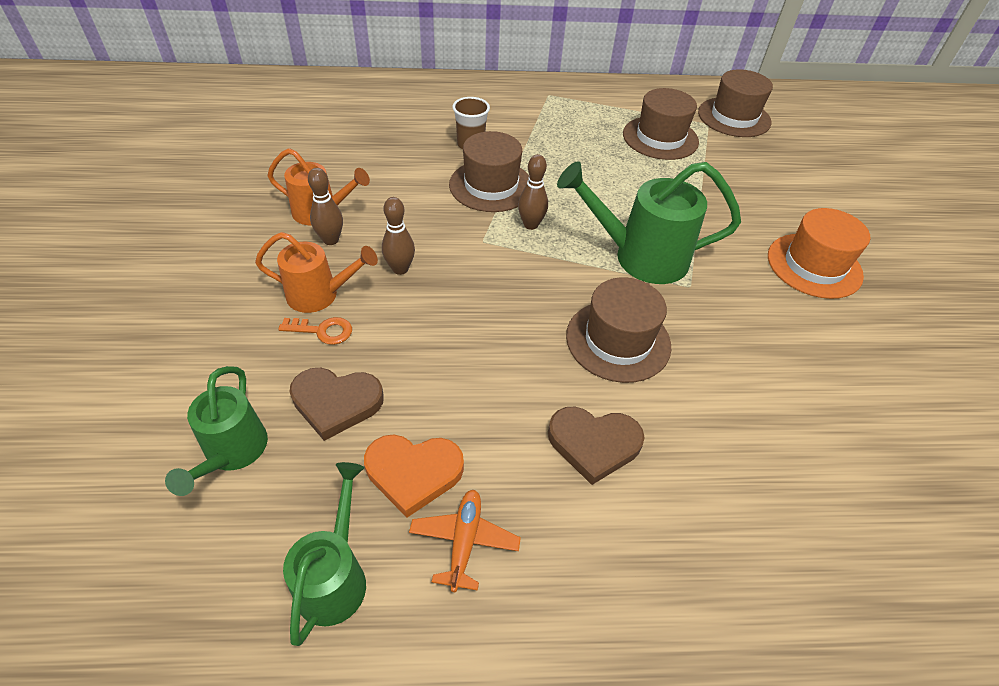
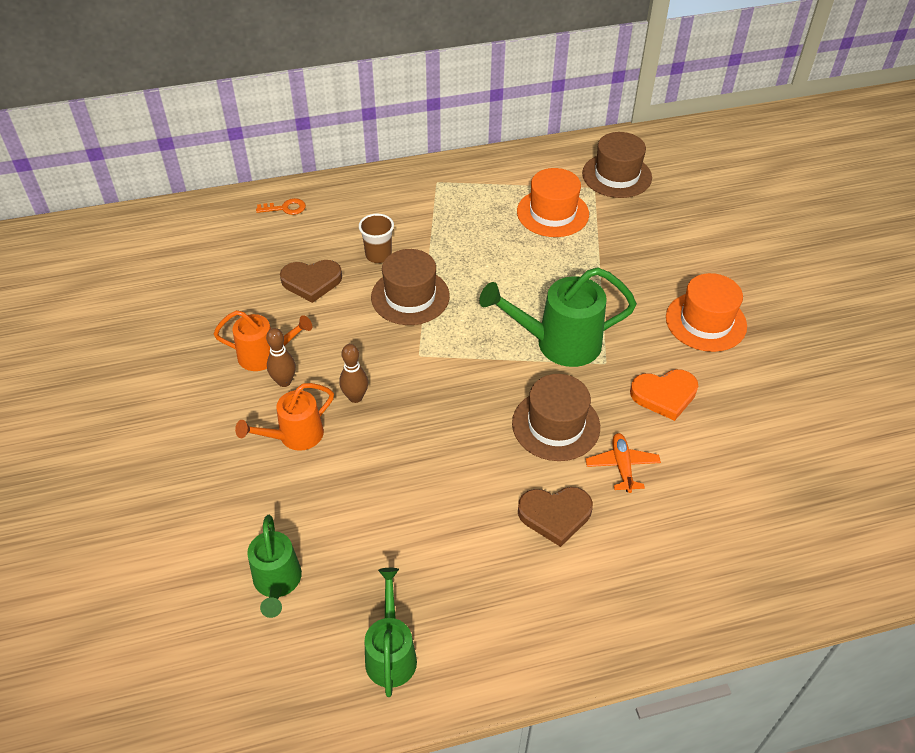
camera: 10 degrees left, 0 degrees up
(320, 295) = (295, 436): orange watering can -> orange watering can turned 150 degrees clockwise
(322, 331) = (309, 468): orange key -> orange key (285, 208)
(336, 403) = (344, 526): brown heart -> brown heart (311, 282)
(413, 473) = (423, 567): orange heart -> orange heart (664, 395)
(464, 541) = (477, 608): orange plane -> orange plane (622, 466)
(531, 225) = (457, 330): brown bowling pin -> none
(660, 138) = (552, 213): brown hat -> orange hat

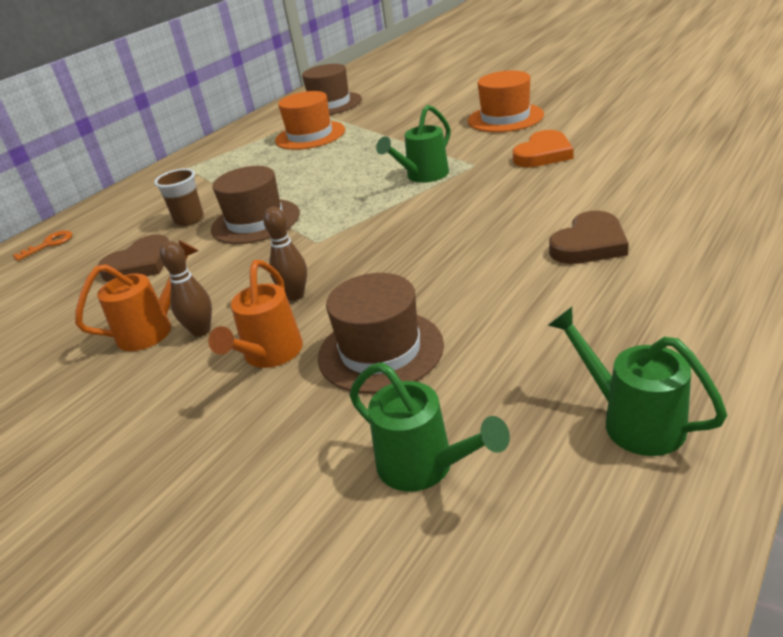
camera: 35 degrees left, 15 degrees down
(556, 425) = (497, 207): brown hat -> brown hat (380, 351)
(558, 343) = (423, 176): green watering can -> green watering can, size x0.63
(622, 466) = (583, 195): orange plane -> none

